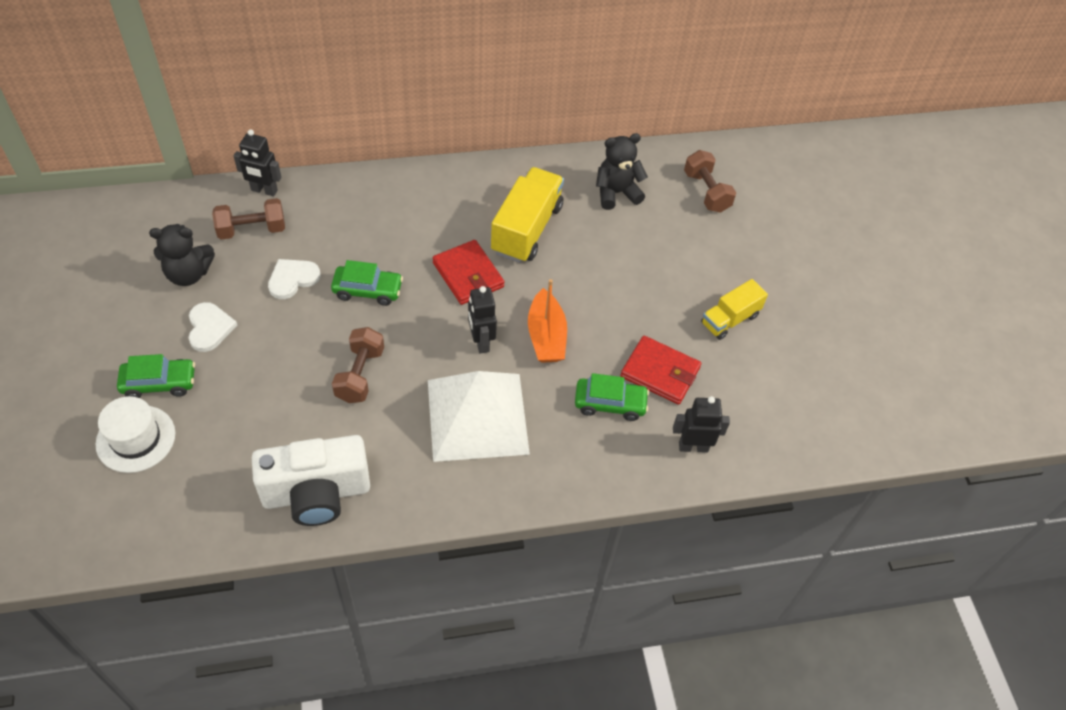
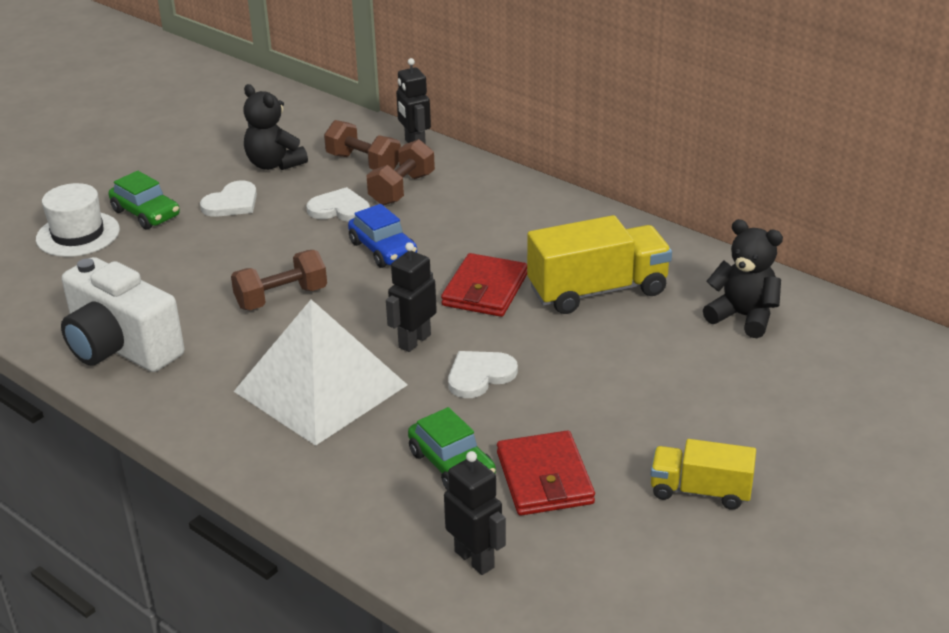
camera: 55 degrees right, 20 degrees down
(367, 290) = (383, 249): green car -> blue car
(546, 336) = (479, 375): orange boat -> white heart
(706, 192) = (858, 374): brown dumbbell -> brown dumbbell (402, 189)

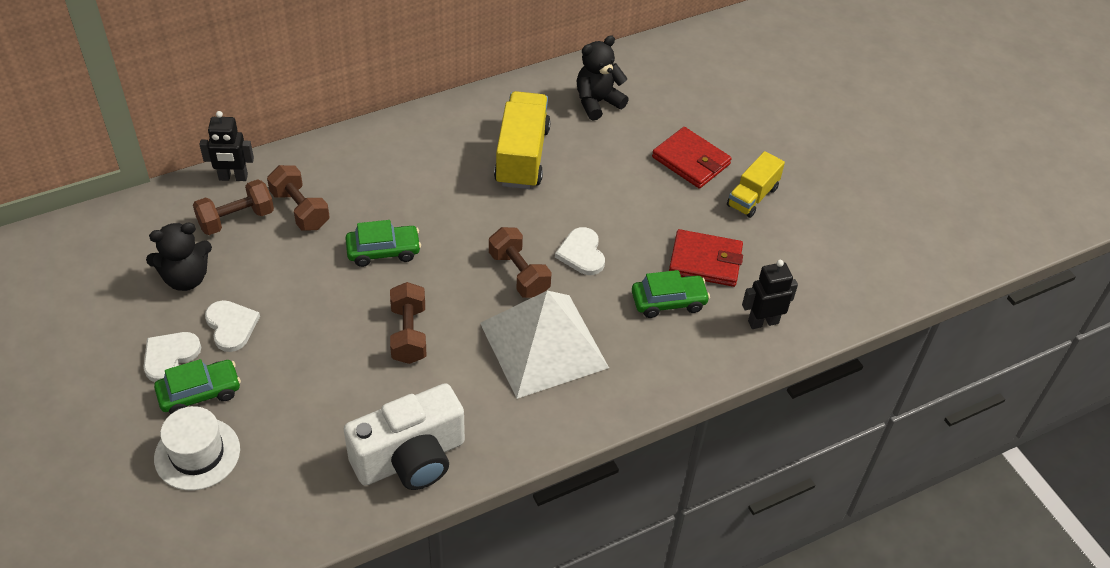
camera: 70 degrees left, 15 degrees up
(339, 209) = (300, 258): white heart -> white heart (170, 356)
(383, 249) = (383, 251): blue car -> green car
(414, 341) = (519, 274): black robot -> brown dumbbell
(485, 290) = (480, 213): red wallet -> red wallet (691, 161)

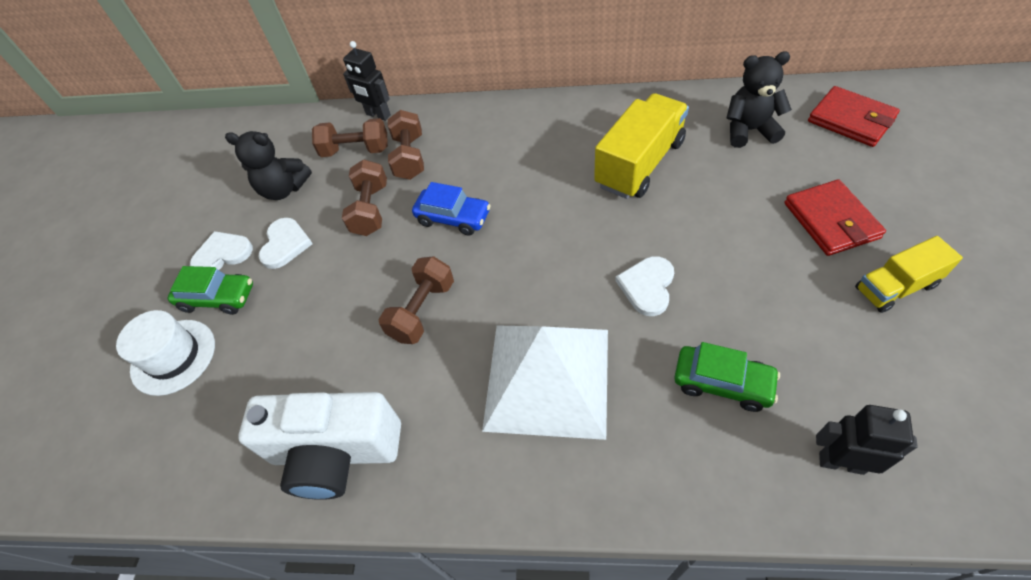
camera: 40 degrees right, 5 degrees up
(383, 251) = (453, 218): green car -> blue car
(519, 274) = (567, 286): brown dumbbell -> brown dumbbell (371, 210)
(705, 261) = (794, 348): red wallet -> red wallet (851, 120)

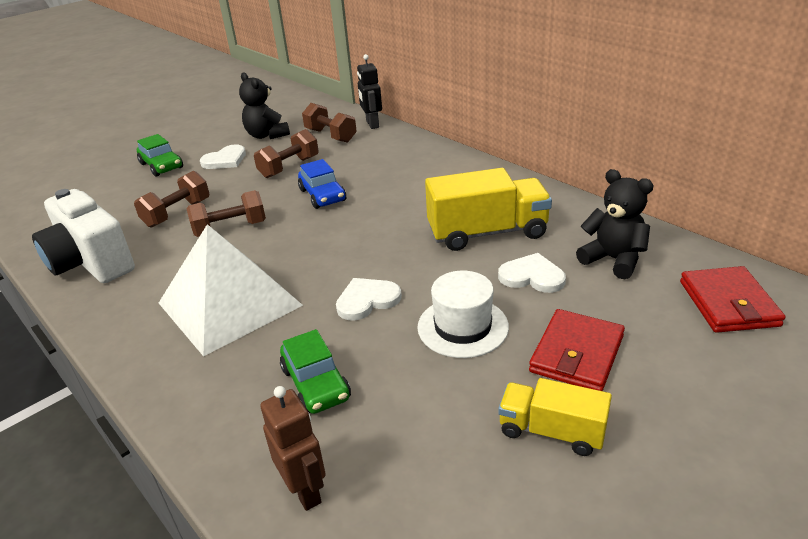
camera: 40 degrees right, 20 degrees down
(173, 356) = (107, 178): white hat -> white hat (462, 327)
(222, 254) = (194, 149): white heart -> white heart (532, 276)
(409, 157) = (352, 153): brown dumbbell -> brown dumbbell (177, 213)
(841, 462) = (305, 490): black robot -> brown robot

